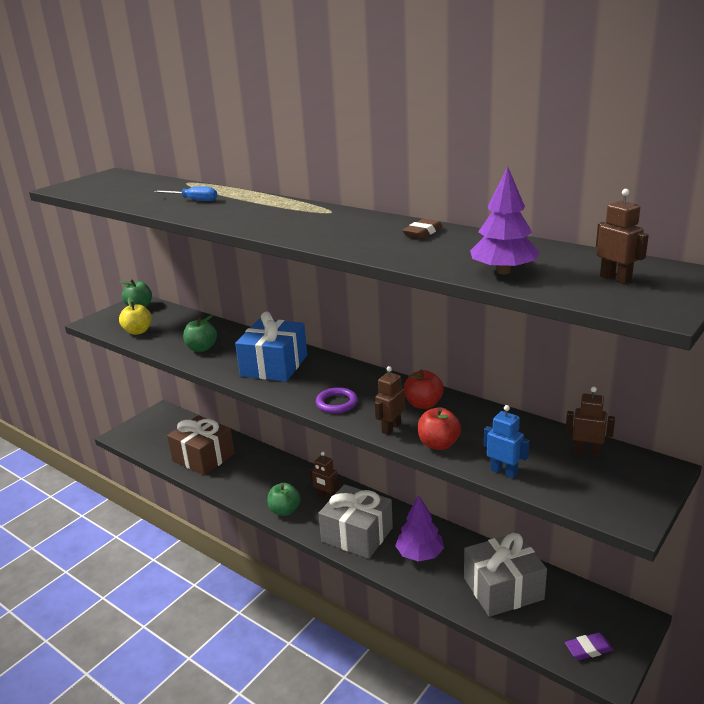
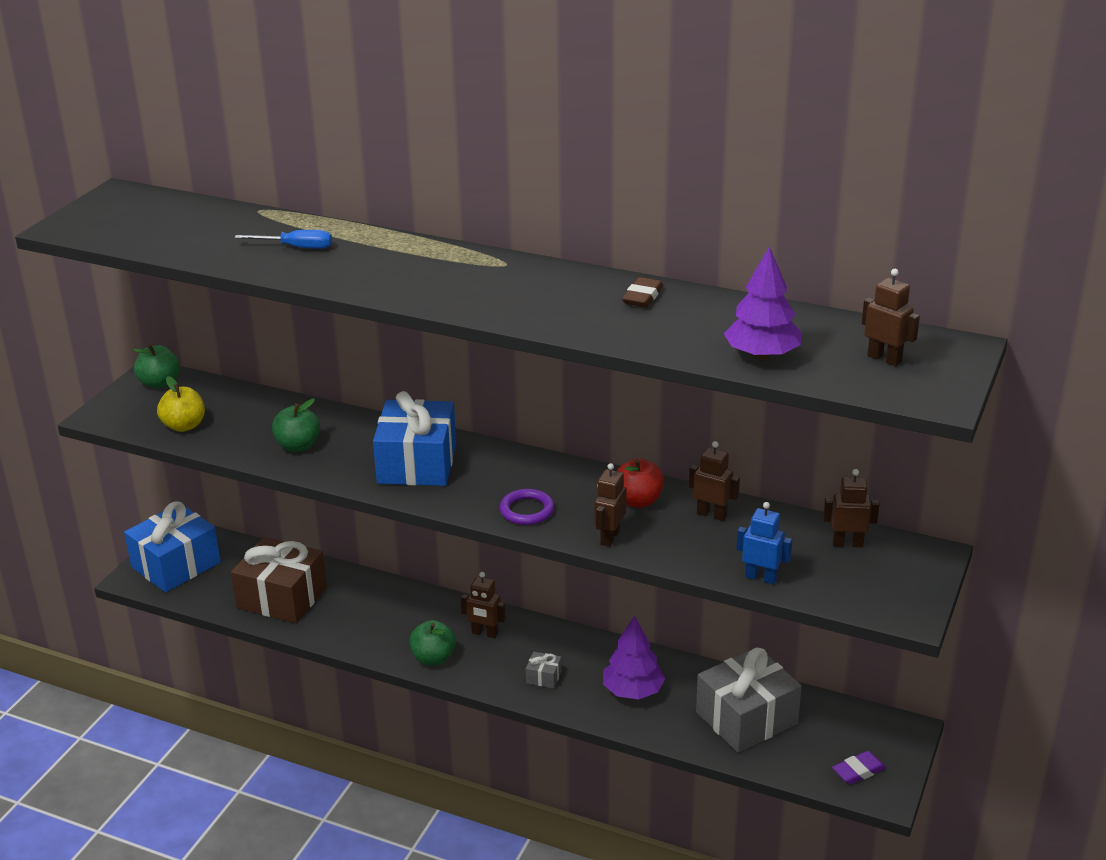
camera: 15 degrees left, 5 degrees up
(149, 429) = (176, 565): none -> blue gift
(357, 534) = (543, 677): grey gift -> grey gift, size x0.40
(438, 444) = (675, 552): red apple -> none
(478, 419) = (711, 514): none -> brown robot

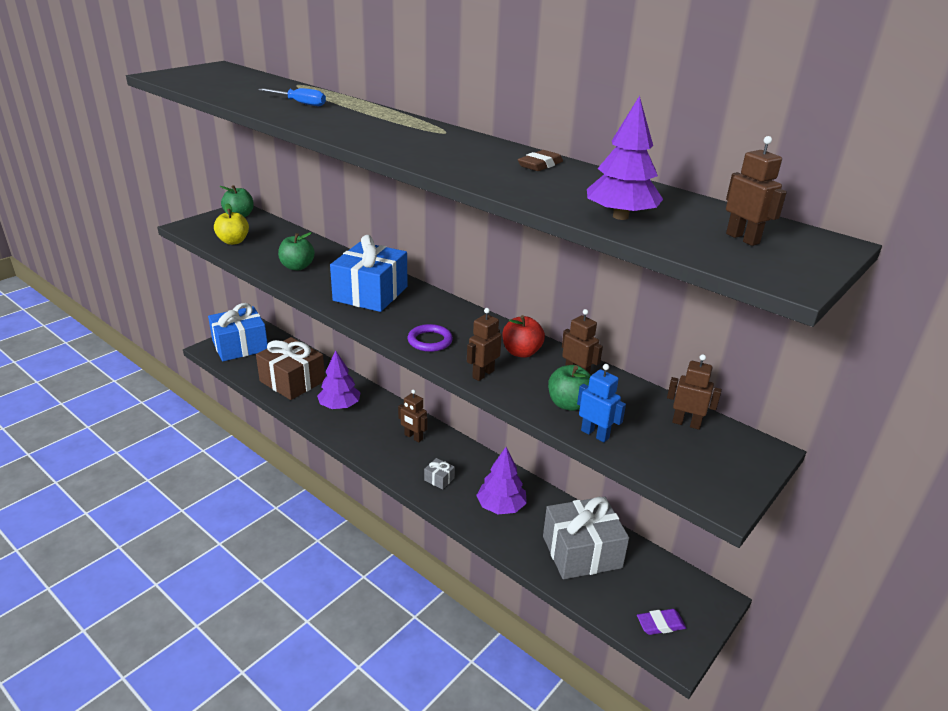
camera: 15 degrees right, 0 degrees up
(366, 616) = (339, 406): none -> purple tree
(433, 658) = (368, 445): green apple -> green apple (568, 404)

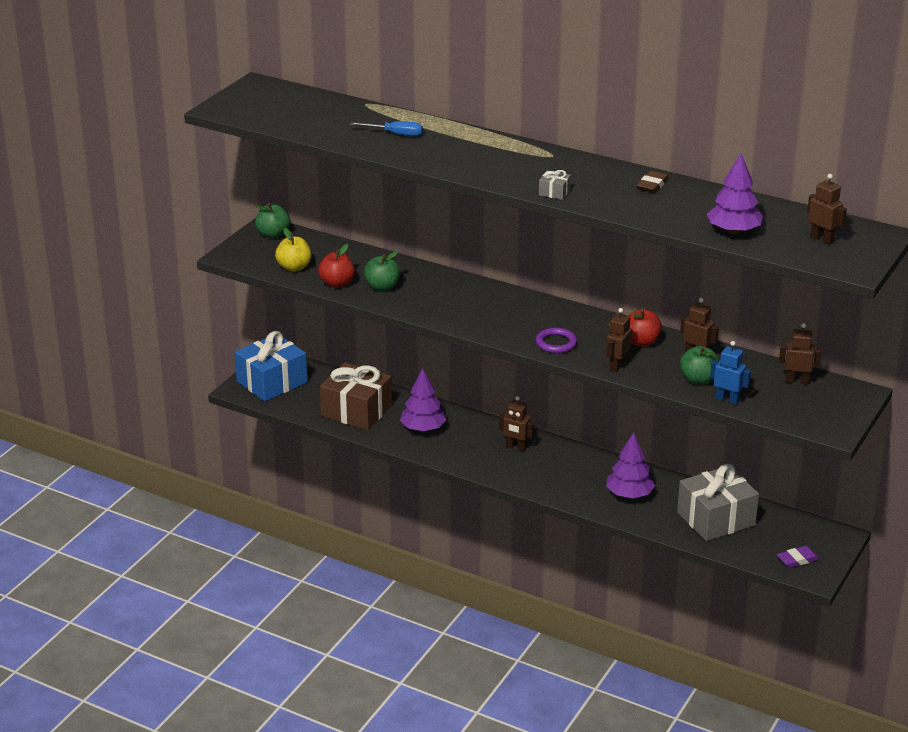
camera: 10 degrees left, 0 degrees up
(259, 258) = (337, 283): none -> red apple
(370, 293) = (474, 305): blue gift -> none
(439, 479) = (560, 480): grey gift -> grey gift (554, 192)

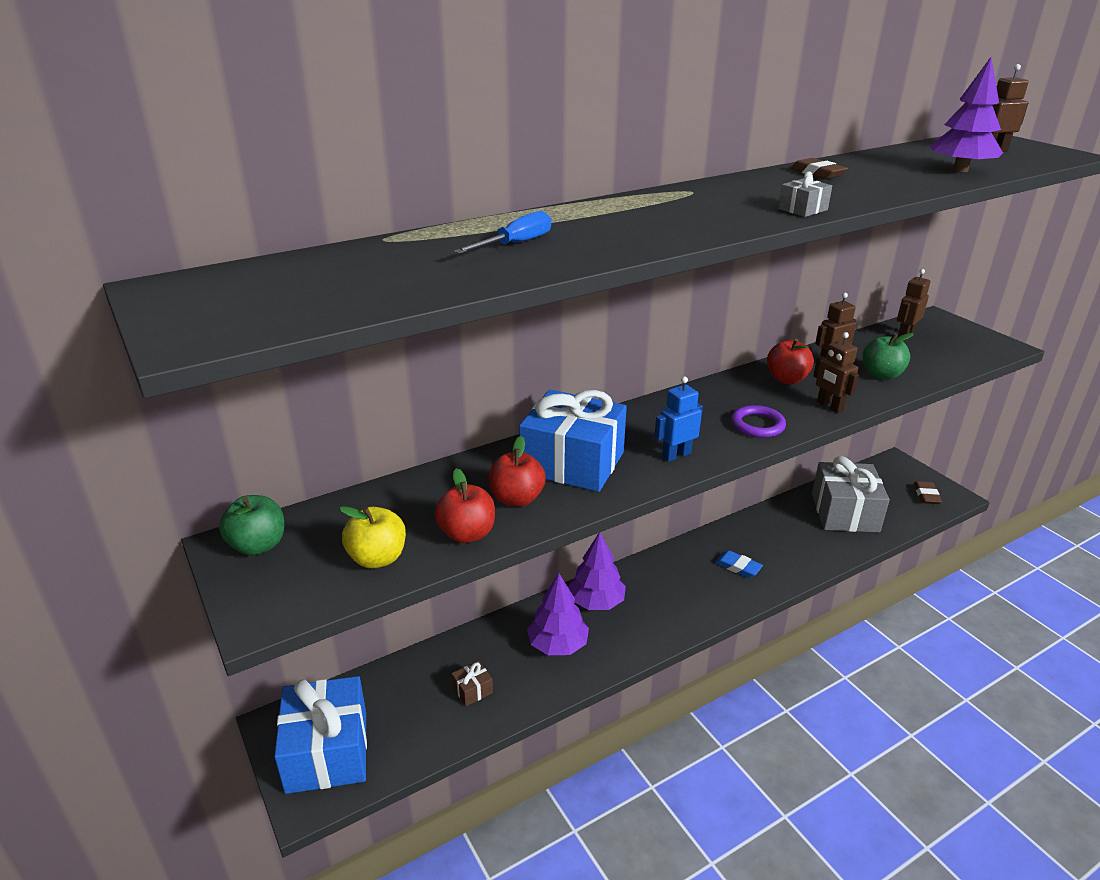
camera: 60 degrees left, 0 degrees up
(356, 411) = (472, 690): brown gift -> brown gift, size x0.40
(382, 287) = (517, 499): green apple -> red apple
(437, 292) = (572, 462): none -> blue gift
(516, 447) = (647, 587): brown robot -> none
(581, 480) = (738, 567): none -> blue eraser
(629, 494) = (779, 546): purple tree -> purple tree (596, 602)
(727, 399) = (928, 373): blue robot -> blue robot (676, 455)
(797, 559) = (926, 495): purple eraser -> brown eraser

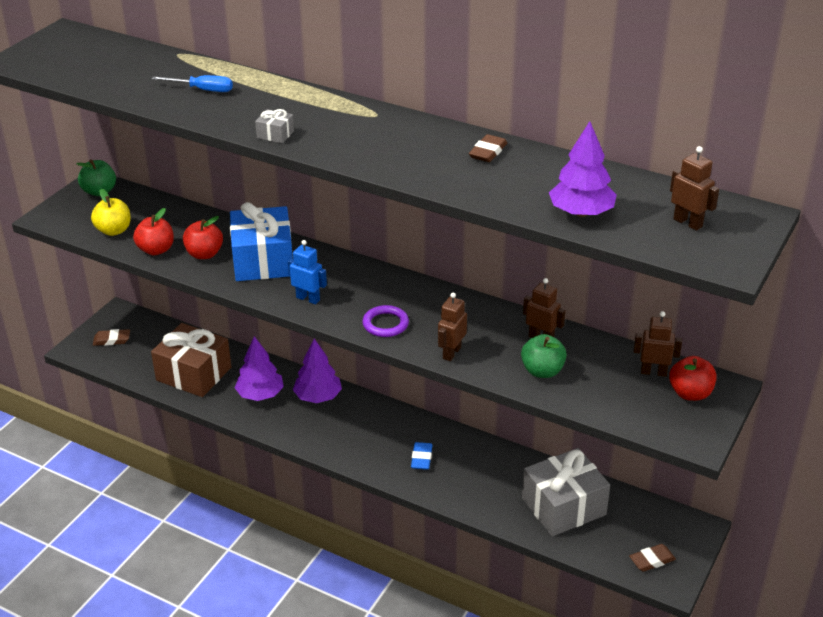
camera: 60 degrees right, 5 degrees up
(327, 751) = (112, 340): blue gift -> brown eraser
(472, 690) = (194, 374): brown gift -> brown gift, size x2.50
(786, 379) = (480, 322): red apple -> red apple (690, 393)
(802, 209) = (372, 162): grey gift -> grey gift (275, 134)

